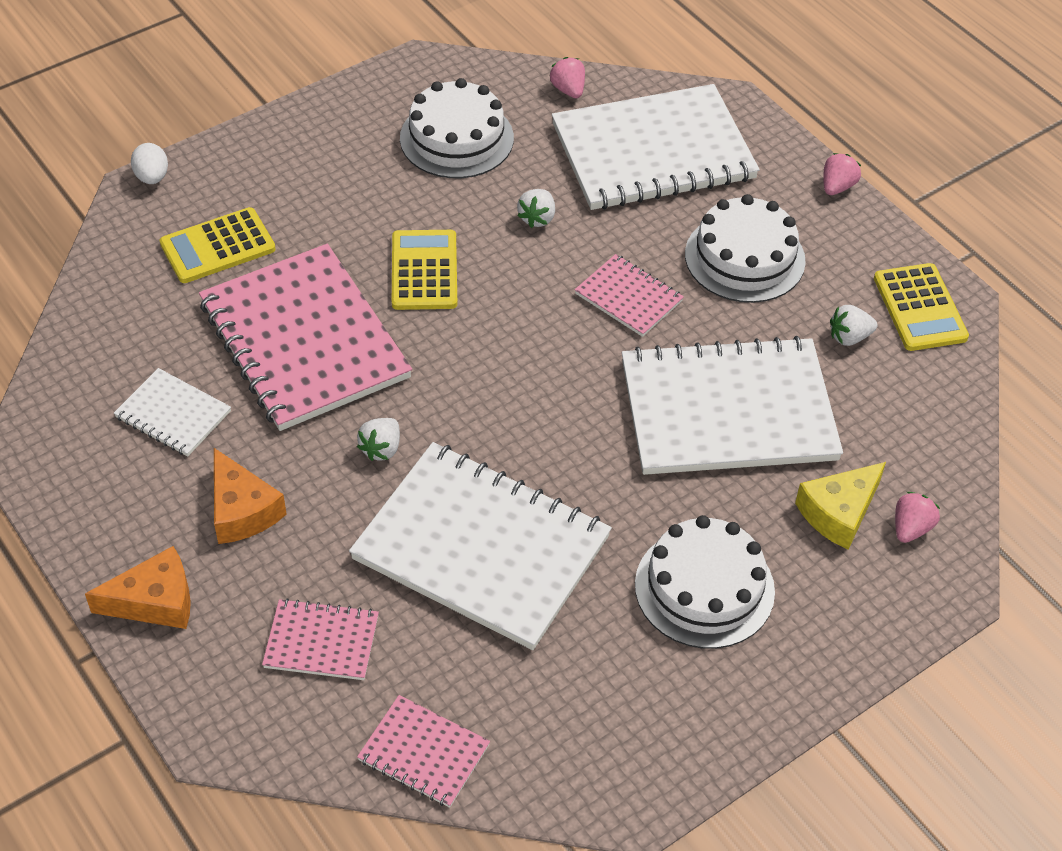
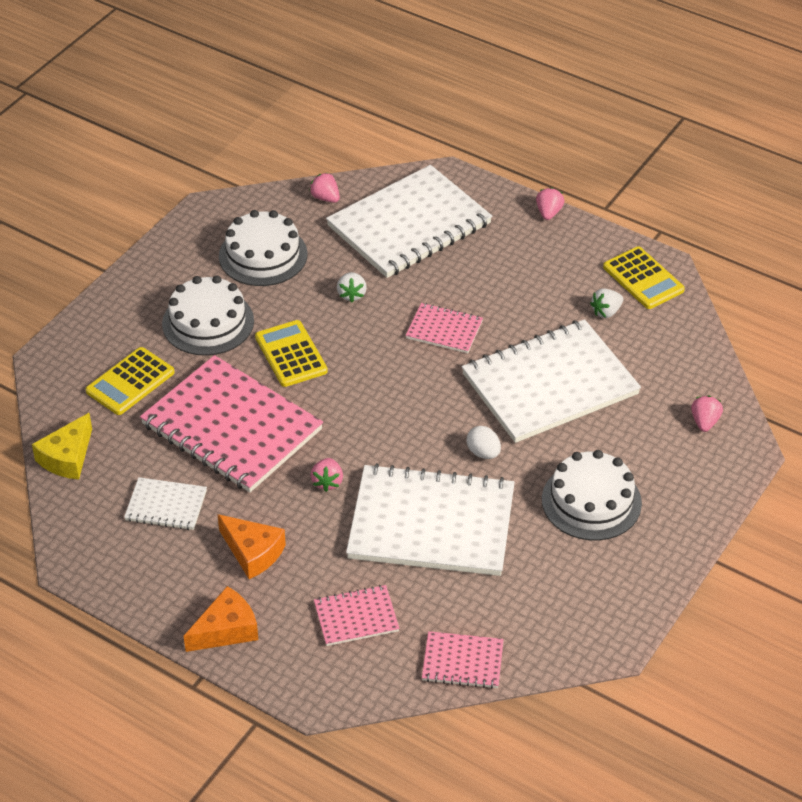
camera: 20 degrees left, 5 degrees down
(152, 177) = (51, 347): white egg -> white egg (483, 453)
(381, 449) = (327, 482): white strawberry -> pink strawberry
(745, 257) = (510, 279): white cake -> white cake (208, 322)
(839, 513) = (654, 427): yellow cheese -> yellow cheese (67, 457)

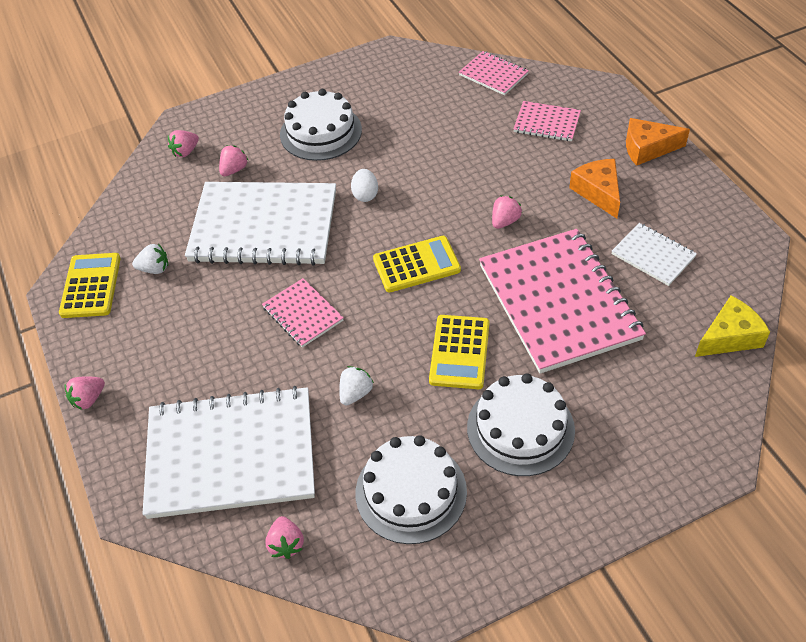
camera: 145 degrees left, 5 degrees up
(130, 382) = (635, 392): yellow calculator -> yellow calculator (416, 265)
(431, 524) = (447, 160): white notebook -> none
(636, 424) = (234, 170): none -> pink strawberry

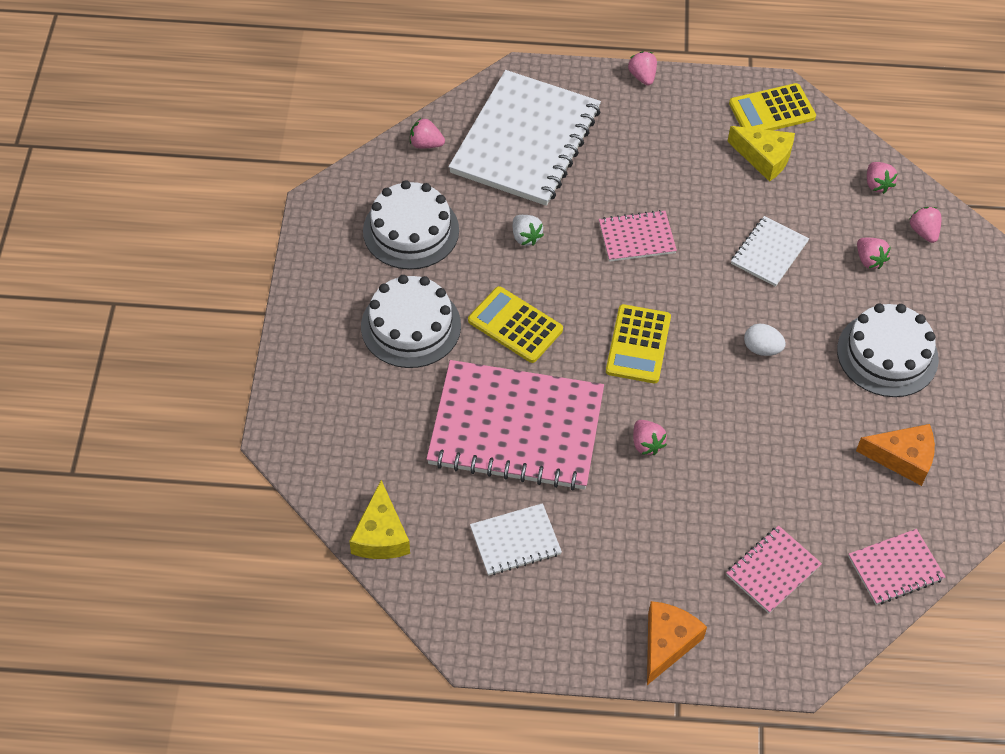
camera: 115 degrees right, 5 degrees up
(91, 286) = (772, 110): yellow calculator -> yellow calculator turned 135 degrees clockwise
(148, 192) = (877, 185): none -> pink strawberry
(154, 269) = (764, 158): white strawberry -> yellow cheese
(264, 226) = (769, 253): white notebook -> white notebook, size x0.47
(598, 192) = (632, 550): orange cheese -> orange cheese (902, 458)

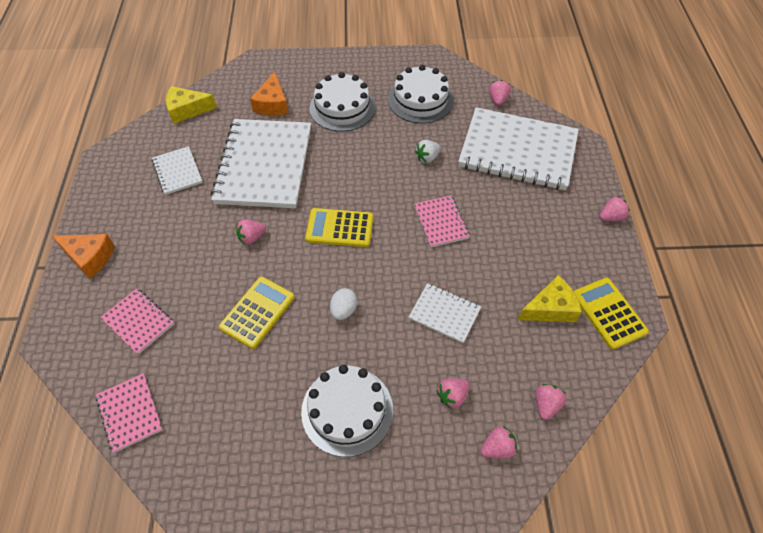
camera: 85 degrees right, 0 degrees up
(515, 325) = (349, 158): yellow calculator -> yellow calculator (257, 312)
(516, 428) = (264, 165): pink notebook -> white notebook
(764, 158) = (550, 308): yellow cheese -> yellow cheese turned 135 degrees counterclockwise
(877, 185) = (546, 405): pink strawberry -> pink strawberry turned 135 degrees clockwise
(902, 458) = (237, 421): orange cheese -> orange cheese (272, 104)

